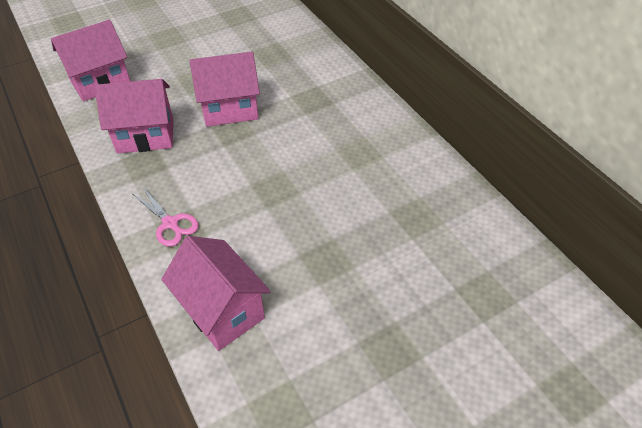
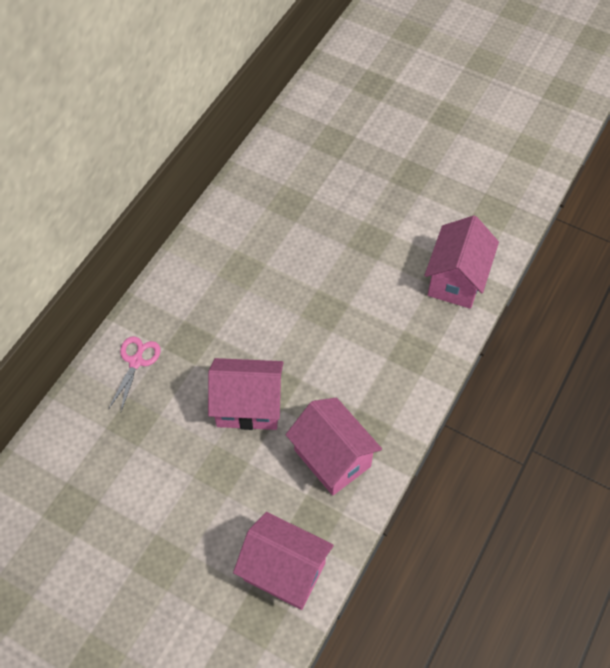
camera: 120 degrees left, 10 degrees up
(170, 223) = (412, 363): pink scissors -> pink scissors (136, 362)
(230, 109) = (248, 406): pink house -> pink house turned 45 degrees counterclockwise

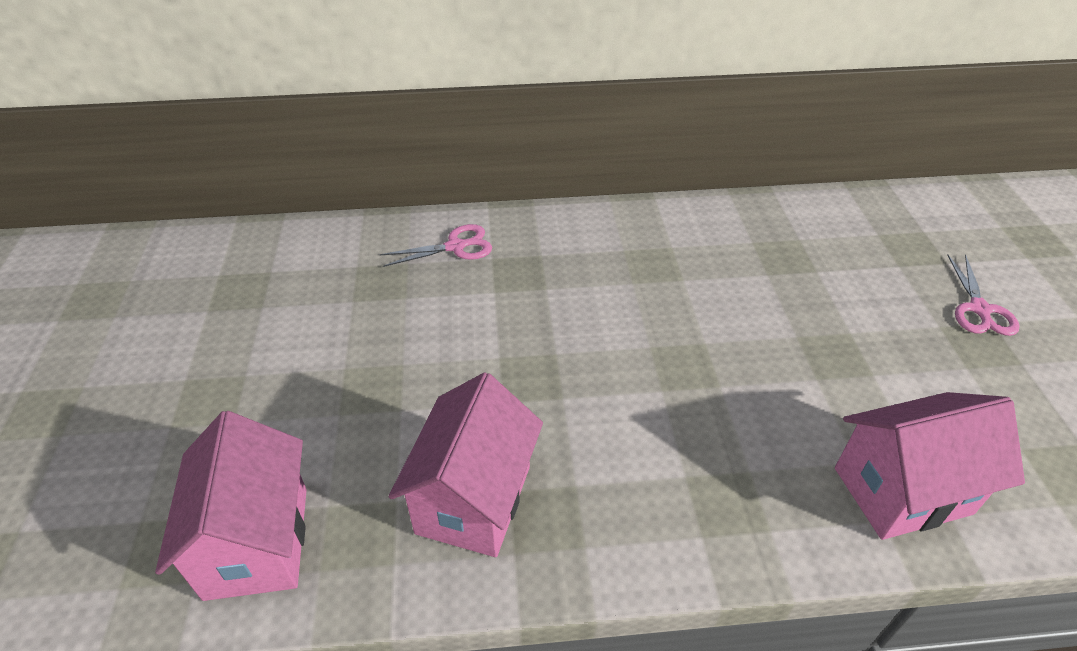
camera: 55 degrees right, 15 degrees down
(248, 406) = (479, 367): pink house -> none
(393, 154) = (979, 309): none -> pink scissors

